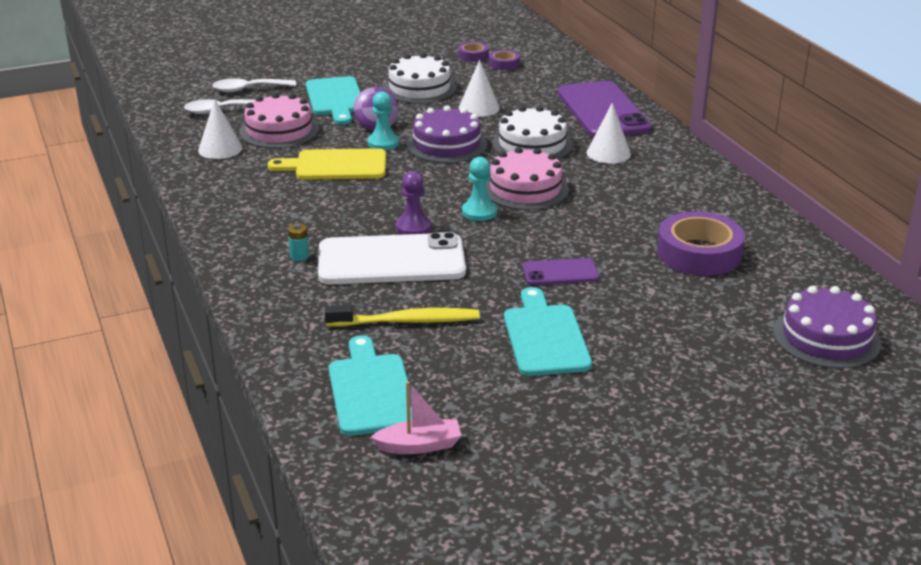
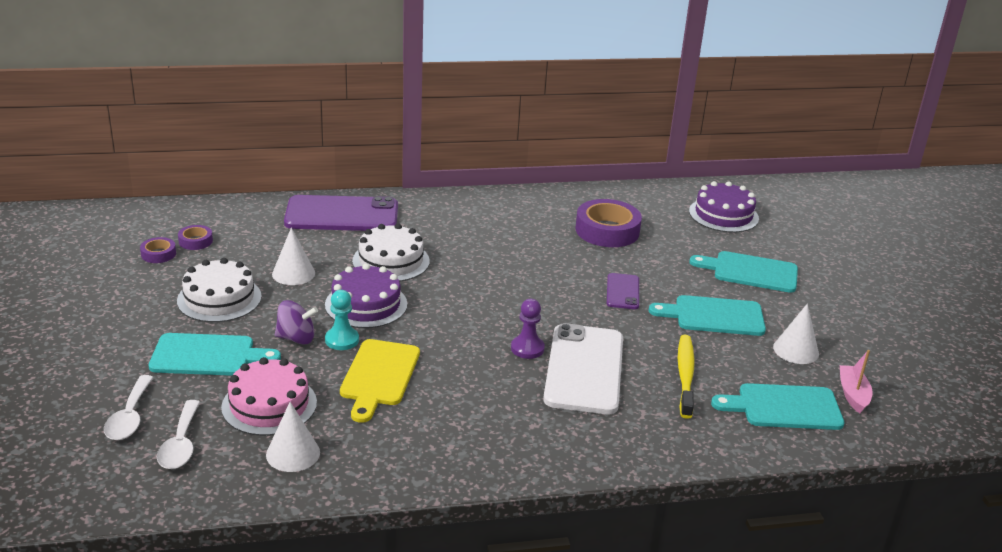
camera: 80 degrees left, 0 degrees up
(299, 256) = (563, 421): turquoise battery -> none
(479, 212) = (510, 310): turquoise pawn -> none
(525, 189) = (476, 280): pink cake -> none
(608, 153) = (428, 230): white cone -> white cone (796, 350)
(677, 363) = (750, 272): none -> turquoise cutting board

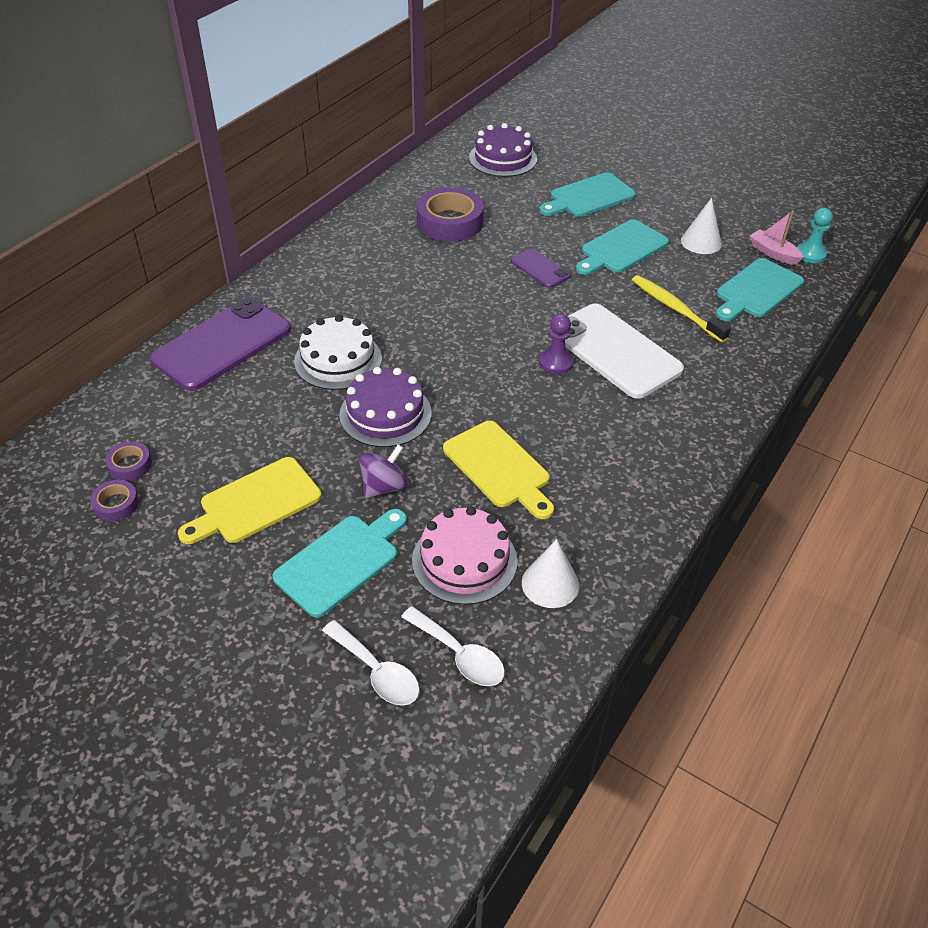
camera: 45 degrees left, 15 degrees up
(219, 298) = (255, 503): white cake -> yellow cutting board
(293, 273) = (278, 430): white cone -> none
(342, 340) = (421, 459): turquoise pawn -> turquoise pawn (810, 254)

